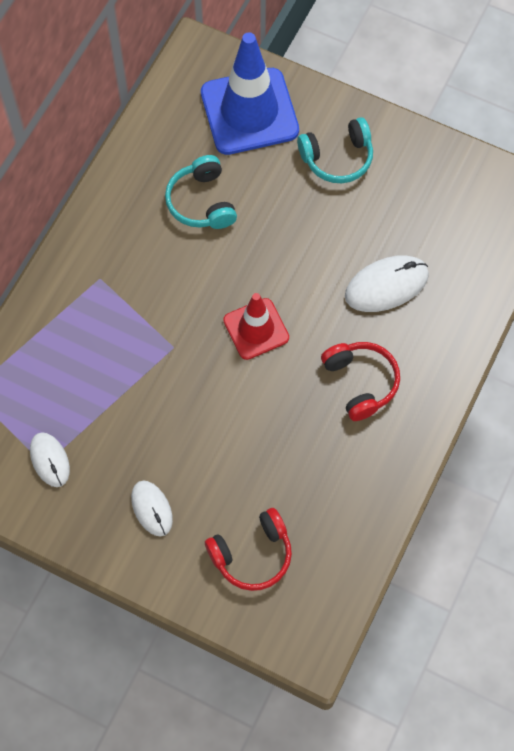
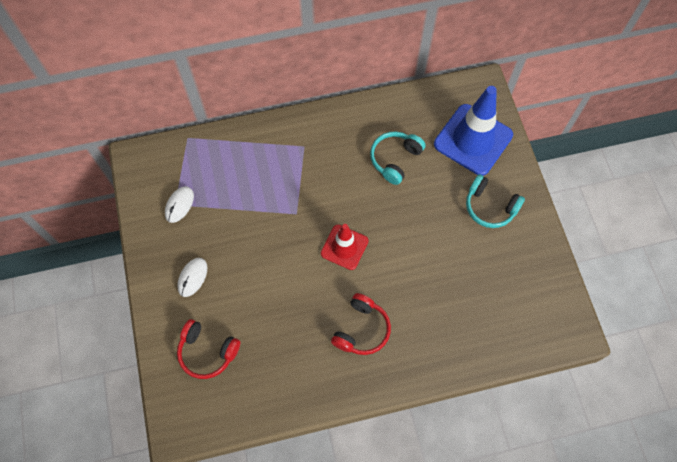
camera: 50 degrees right, 0 degrees up
(386, 285) = (435, 296): white mouse -> none

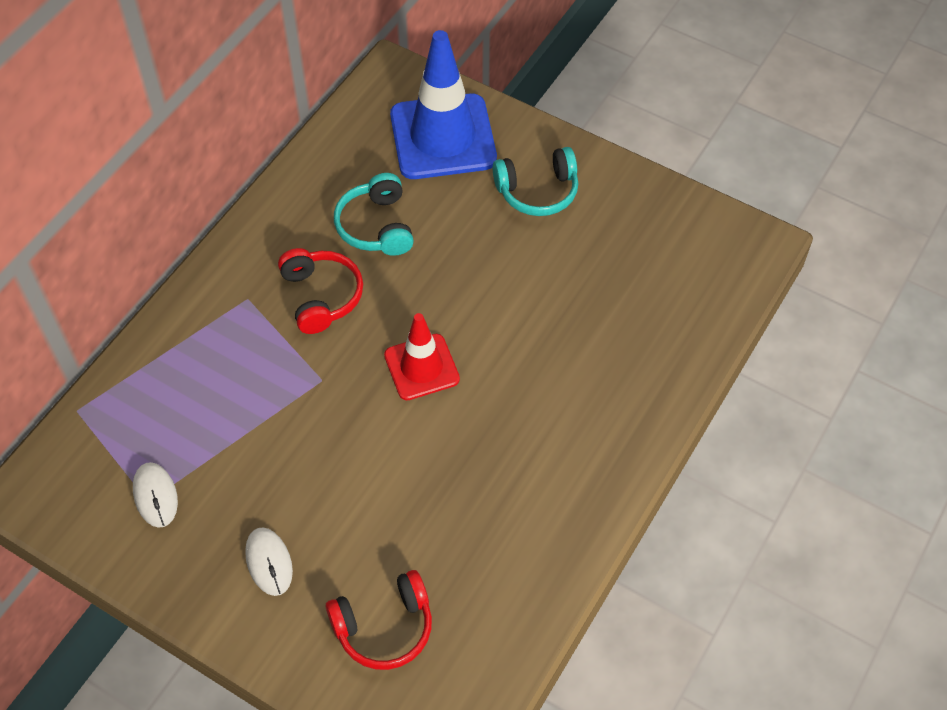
camera: 45 degrees left, 10 degrees down
(361, 329) = (539, 436): red headphones -> red headphones (321, 296)

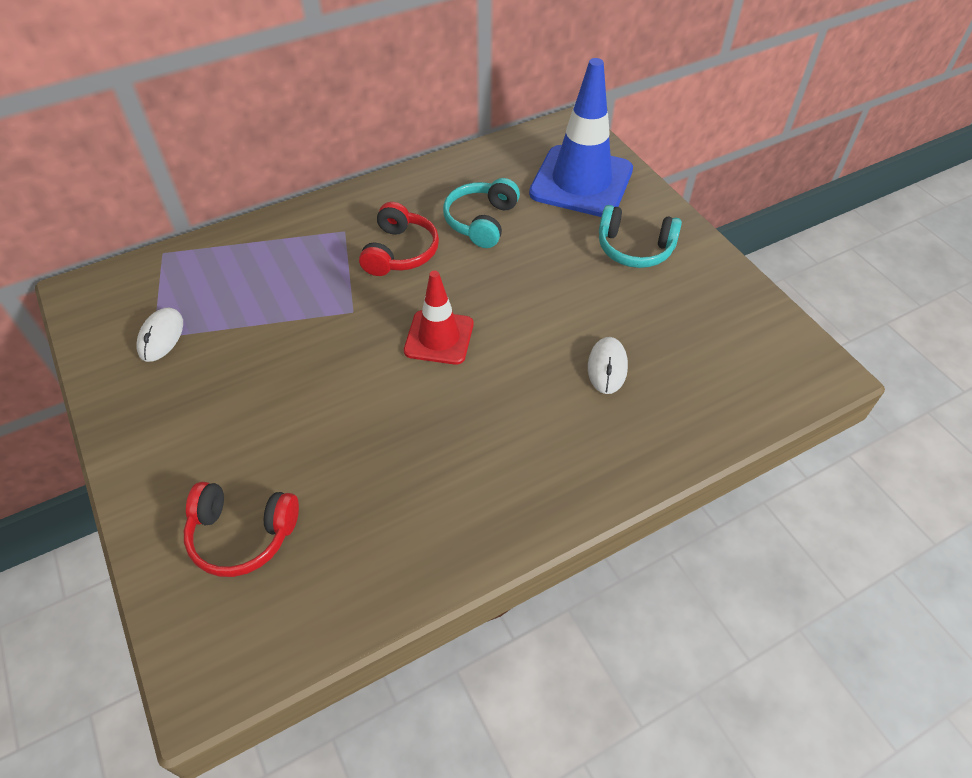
camera: 30 degrees right, 5 degrees down
(269, 562) = (198, 429): white mouse -> white mouse (607, 367)

